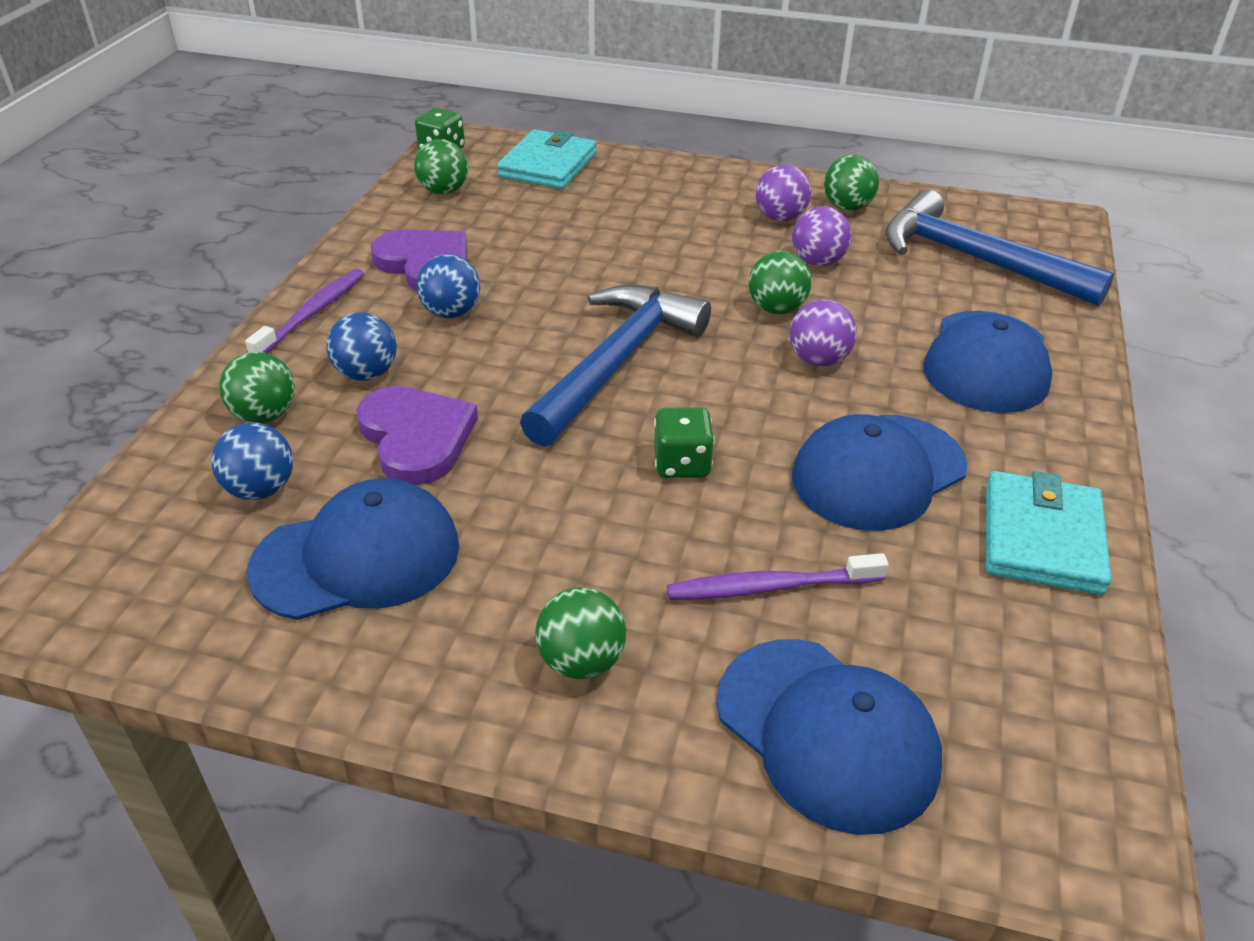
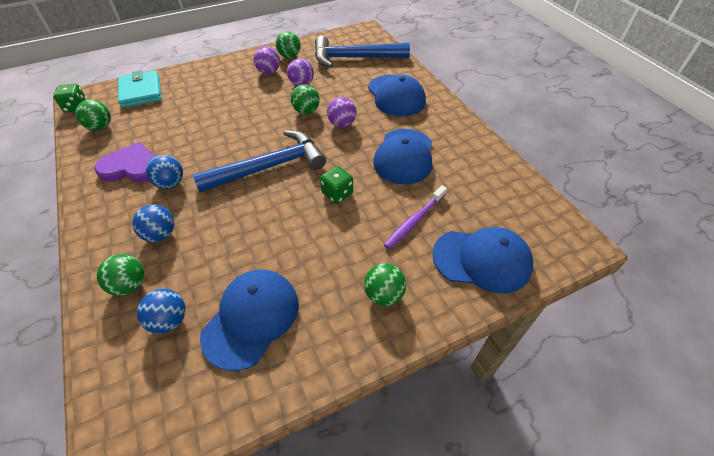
camera: 40 degrees left, 10 degrees up
(312, 314) = (97, 222): purple toothbrush -> none
(416, 437) = (218, 249): purple heart -> none
(615, 363) = (268, 167): blue hammer -> blue hammer turned 75 degrees clockwise
(1042, 538) = (471, 150): turquoise wallet -> none

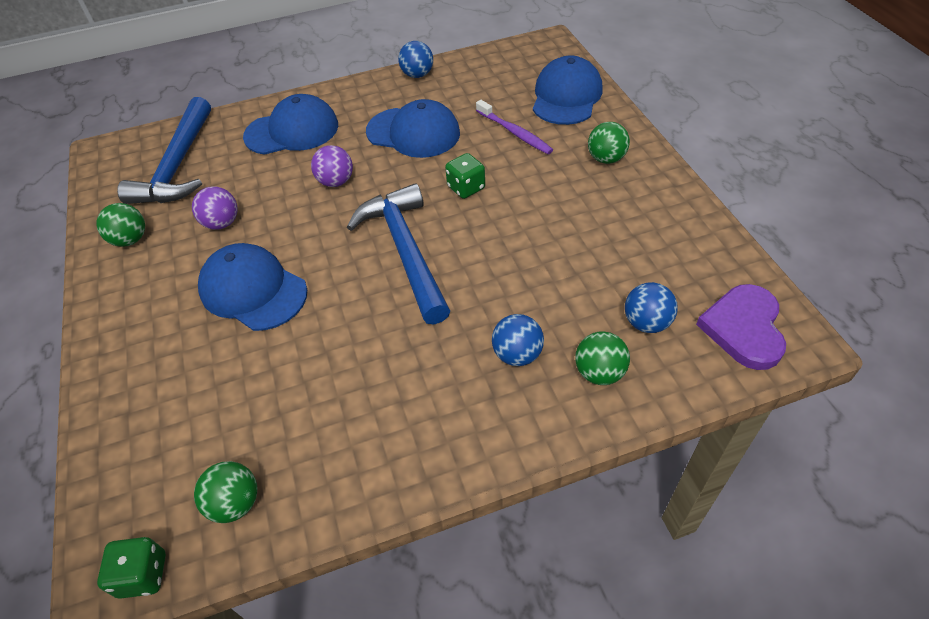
camera: 80 degrees left, 0 degrees up
(131, 167) = (368, 421): purple heart -> purple heart (744, 328)
(141, 91) = (138, 455): turquoise wallet -> none
(170, 183) = (417, 360): blue ball -> blue ball (417, 75)
(251, 318) = (639, 252): blue cap -> blue cap (253, 290)
(268, 72) = (166, 264): purple ball -> none
(306, 111) = (294, 217): green ball -> none

